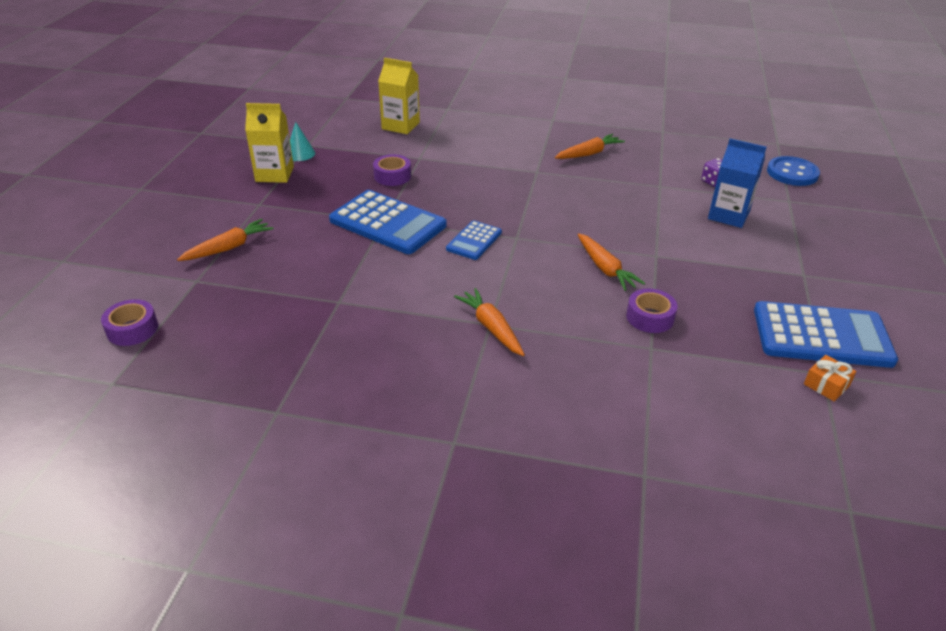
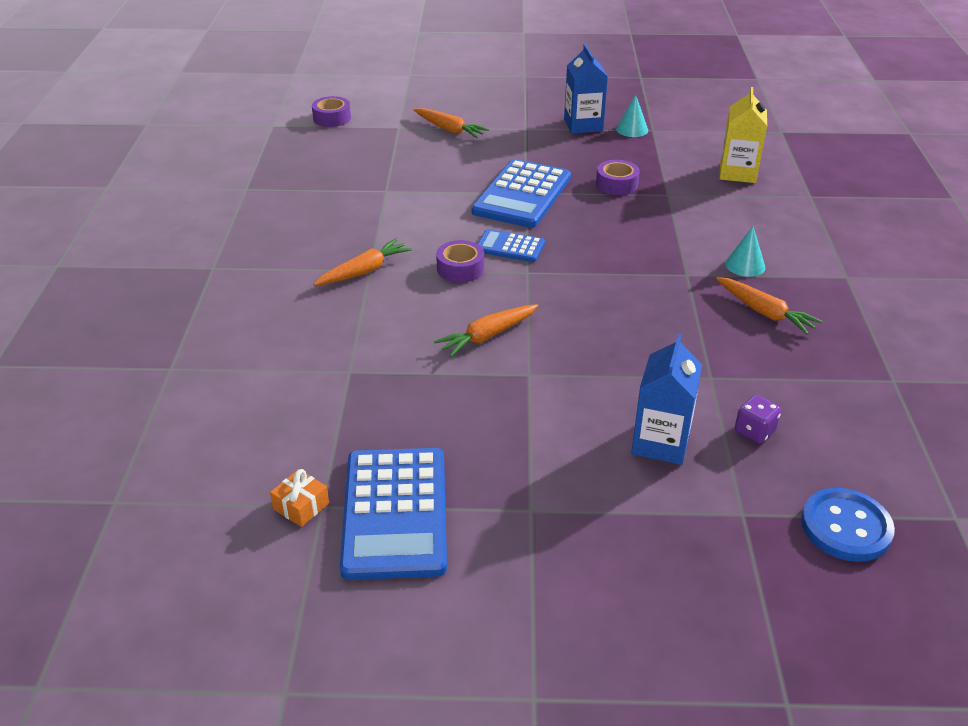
camera: 80 degrees right, 0 degrees up
(274, 174) = (583, 125): yellow carton -> blue carton
(530, 148) = (745, 265): none -> turquoise cone
(650, 317) = (402, 370): purple tape -> purple tape (460, 269)

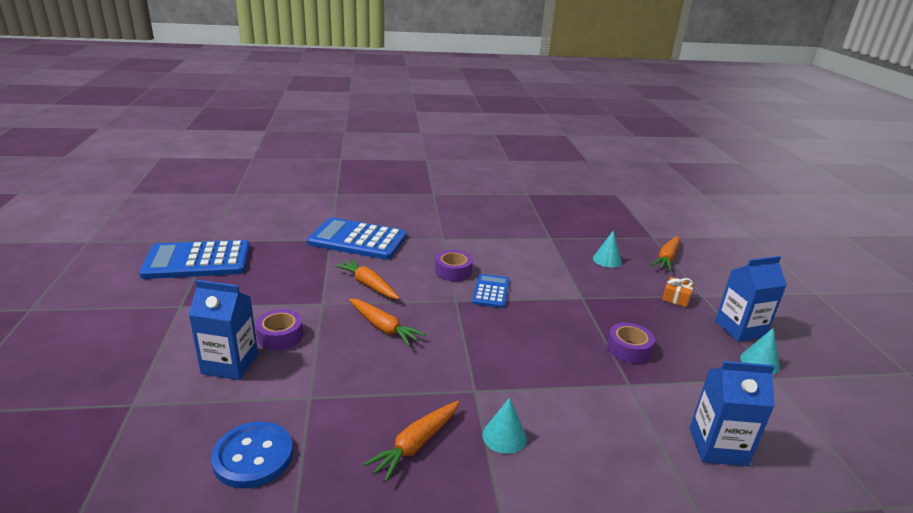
camera: 80 degrees right, 10 degrees down
(301, 506) = (214, 235): orange gift -> orange gift (676, 298)
(332, 118) = (644, 212): purple tape -> purple tape (280, 336)
(364, 271) = (441, 237): orange carrot -> orange carrot (383, 327)
(448, 164) = (607, 260): none -> turquoise cone
(522, 195) = (577, 295): blue calculator -> blue calculator (357, 240)
(737, 173) = (717, 447): yellow carton -> blue carton
(754, 431) = (229, 420): purple dice -> none
(846, 527) = (86, 470): blue button -> blue button (253, 456)

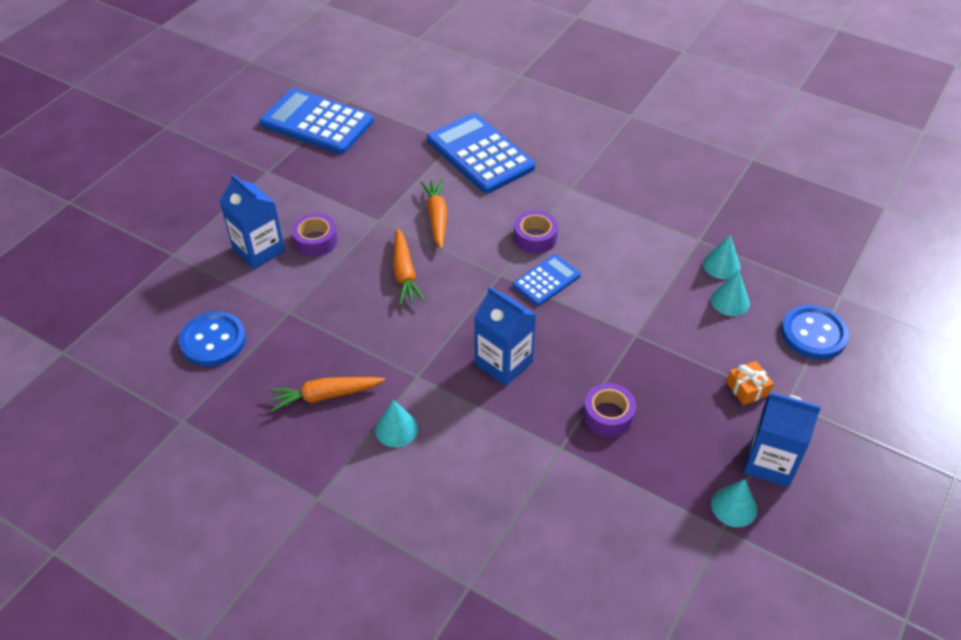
camera: 40 degrees right, 20 degrees up
(579, 245) = (721, 265): none -> turquoise cone
(667, 258) = (813, 334): orange carrot -> blue button
(717, 447) = (565, 548): blue carton -> blue carton (503, 363)

